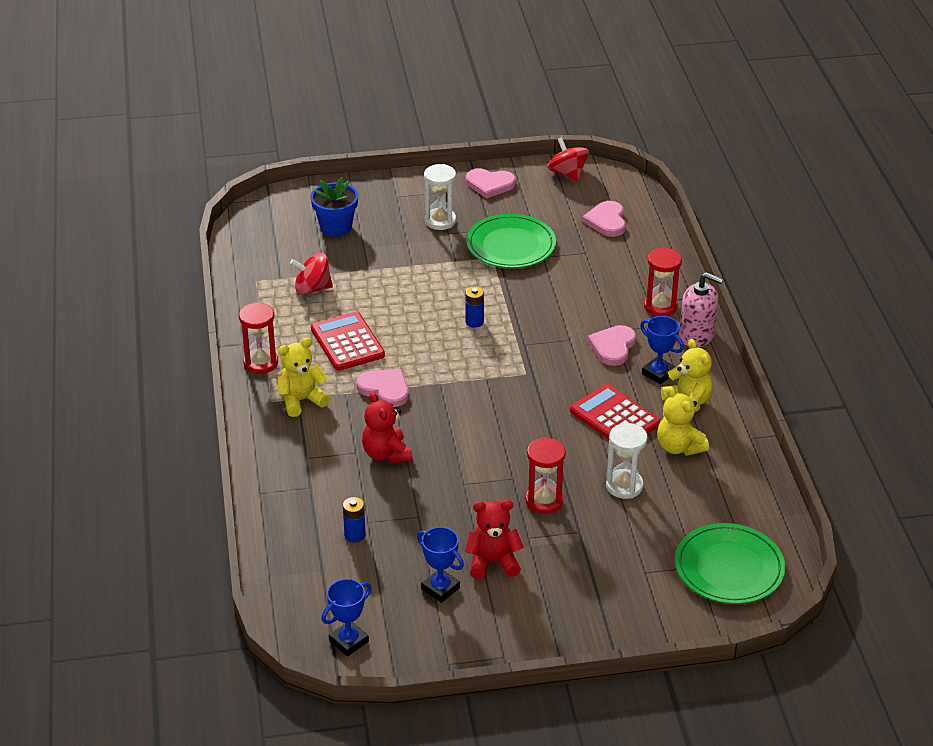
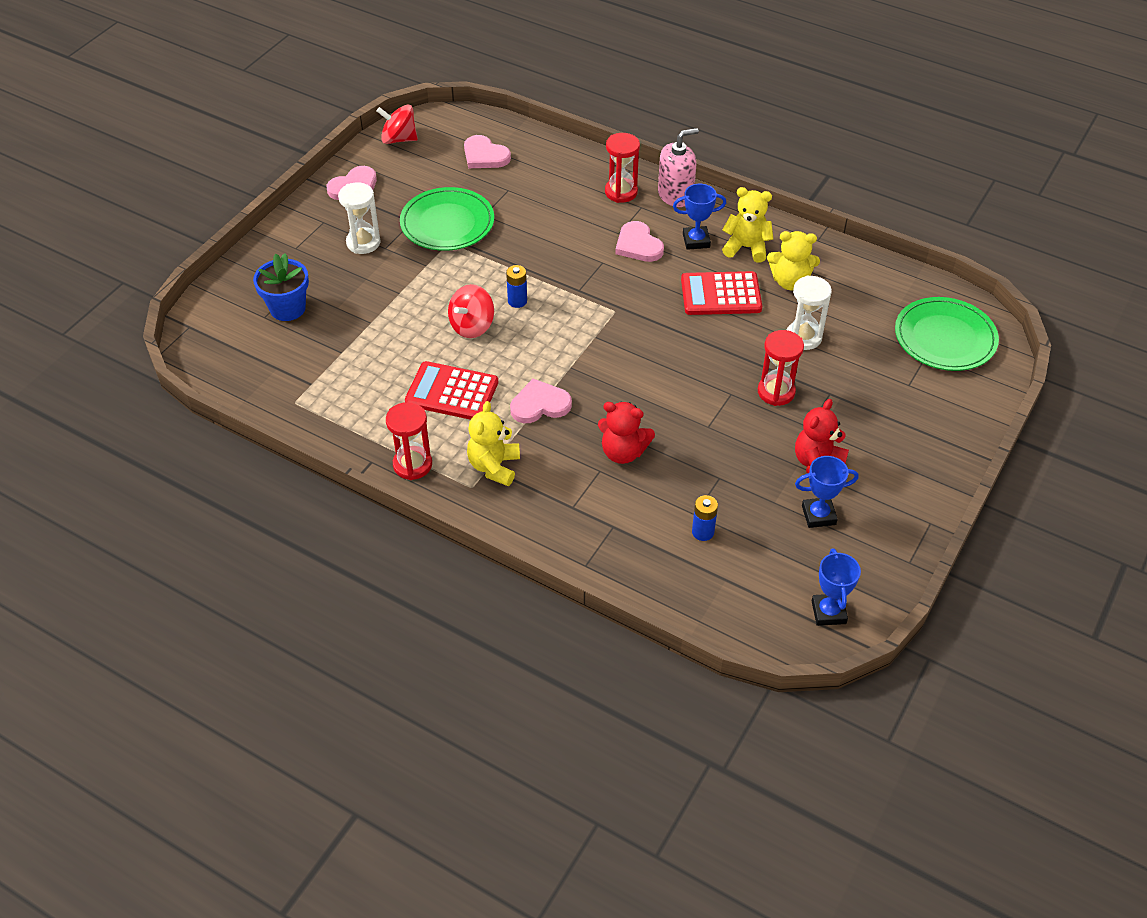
camera: 50 degrees left, 10 degrees up
(312, 289) = (352, 372): red spinning top -> red spinning top (472, 326)

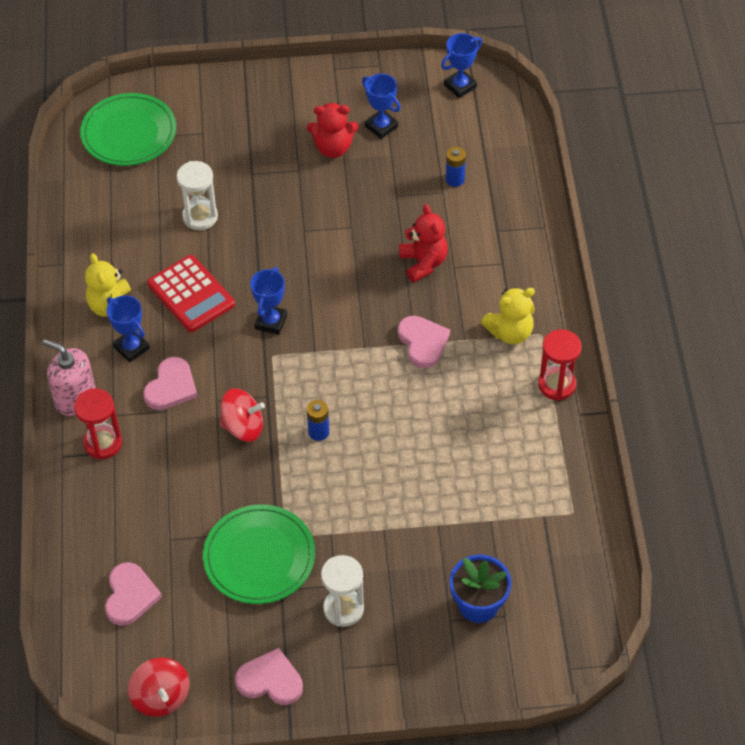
camera: 125 degrees left, 5 degrees up
(452, 392) = (462, 409): red calculator -> none
(472, 326) = (377, 445): red spinning top -> red spinning top (243, 427)
(540, 404) = (423, 342): pink heart -> pink heart turned 150 degrees counterclockwise
(649, 326) = (271, 322): none -> blue trophy
(776, 392) = (278, 205): red hourglass -> none
(790, 282) = (136, 256): yellow teddy bear -> none

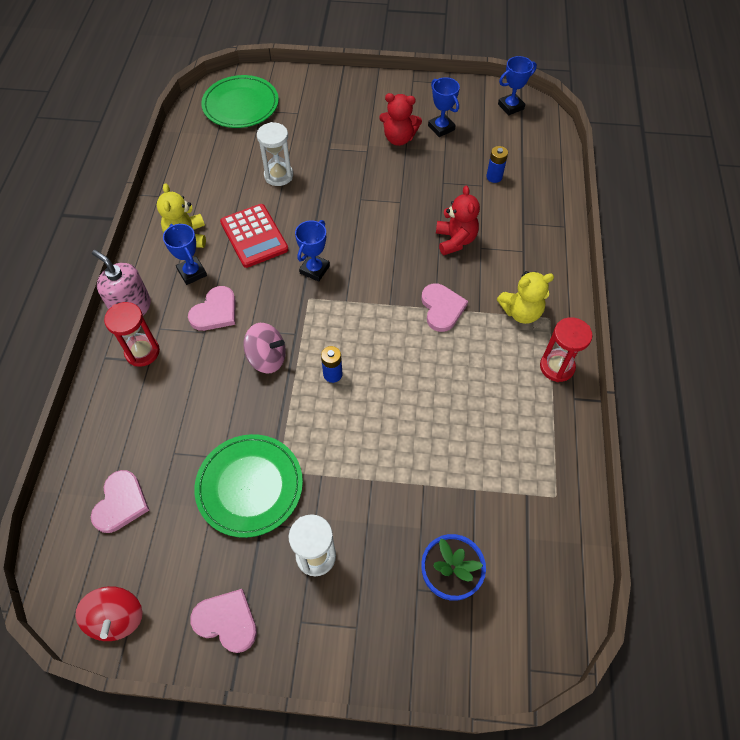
camera: 10 degrees right, 5 degrees up
(243, 427) = (267, 358): red spinning top -> pink spinning top

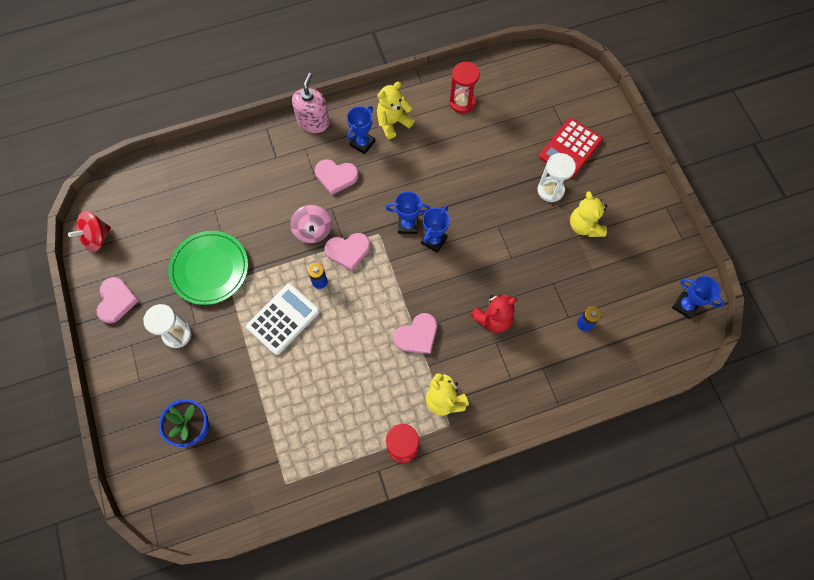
camera: 65 degrees right, 10 degrees up
(121, 503) = (168, 198): pink heart -> pink heart (348, 251)
(142, 352) = (281, 149): red hourglass -> red hourglass (462, 102)
(241, 105) = (549, 88): green plate -> none
(254, 236) = (417, 167): red calculator -> red calculator (570, 148)
(278, 175) = (488, 154): white hourglass -> white hourglass (550, 190)
(358, 428) = (283, 319): none -> white calculator
(399, 138) = (584, 226): red teddy bear -> yellow teddy bear
(441, 128) = (619, 255): blue trophy -> blue trophy (434, 240)

